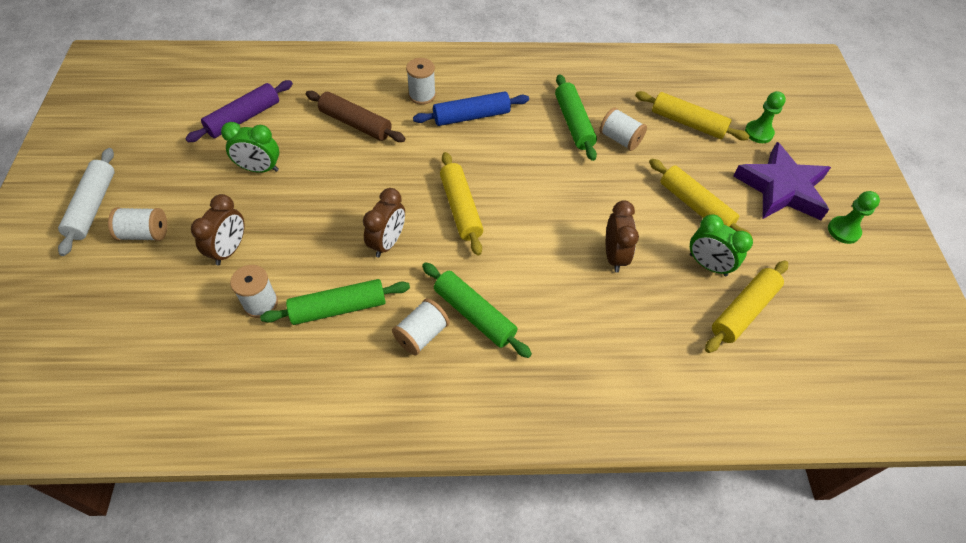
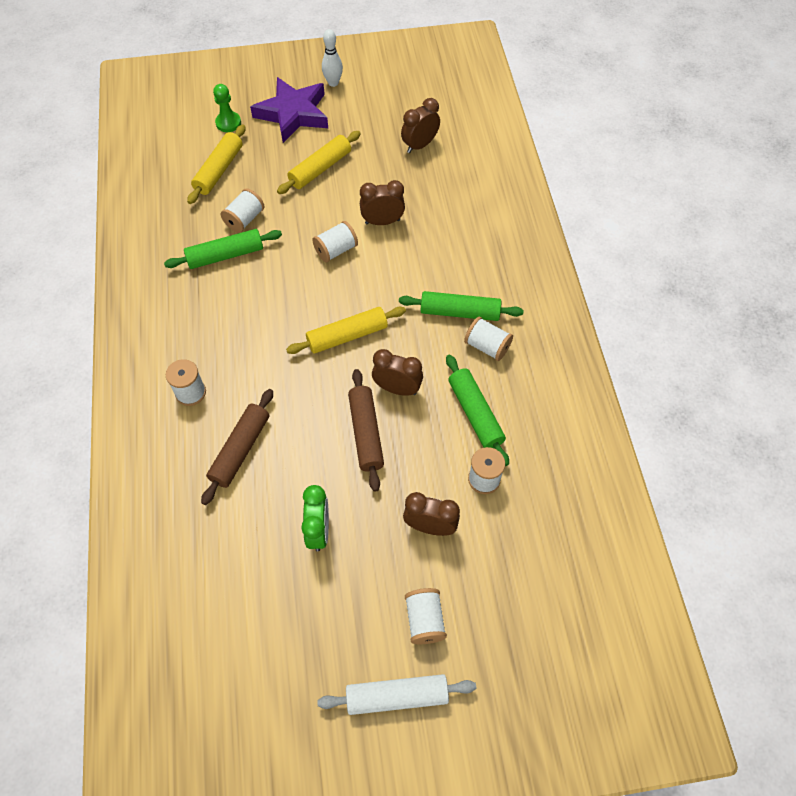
camera: 95 degrees left, 5 degrees up
(244, 118) = (240, 573): purple rolling pin -> none
(344, 212) = (366, 433): none -> brown rolling pin
(471, 116) = (221, 342): blue rolling pin -> none
(474, 314) = (459, 312): green rolling pin -> green rolling pin turned 60 degrees clockwise
(574, 209) = (336, 250): none -> white spool
(708, 265) = (381, 163): green clock -> none
(743, 311) = (420, 145): yellow rolling pin -> brown clock
(843, 231) = (333, 83): green pawn -> white bowling pin

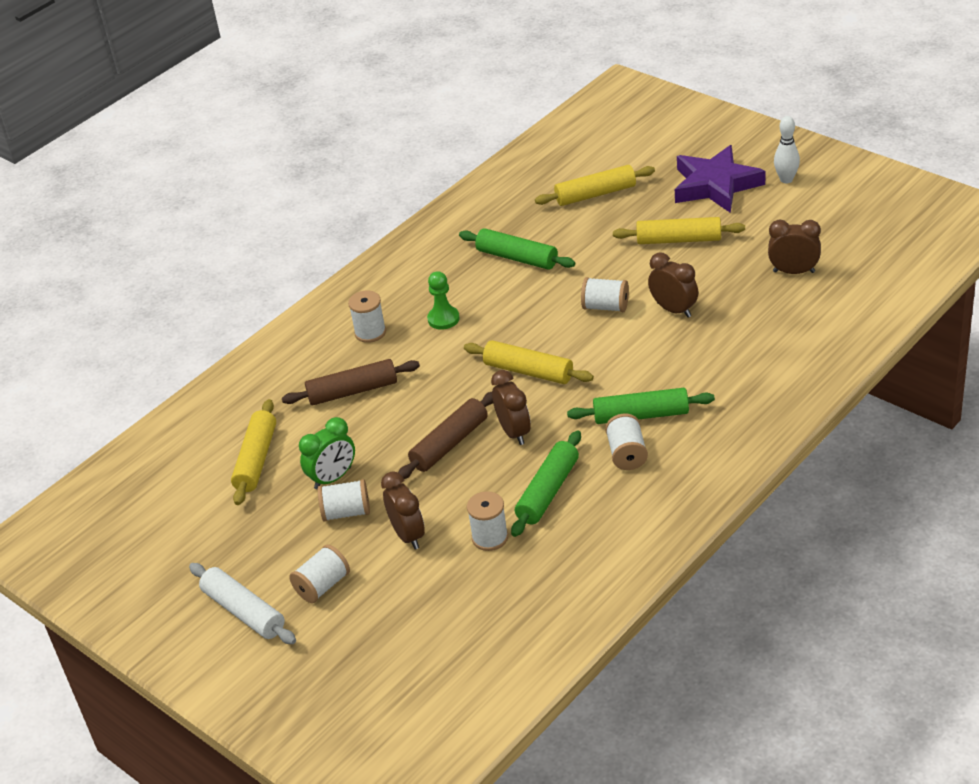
camera: 55 degrees right, 20 degrees down
(228, 123) = (651, 163): green pawn -> green pawn (443, 319)
(239, 567) = (256, 459): none -> yellow rolling pin
(244, 219) = (566, 241): white spool -> white spool (346, 512)
(459, 312) = (641, 415): green rolling pin -> green rolling pin turned 60 degrees counterclockwise

